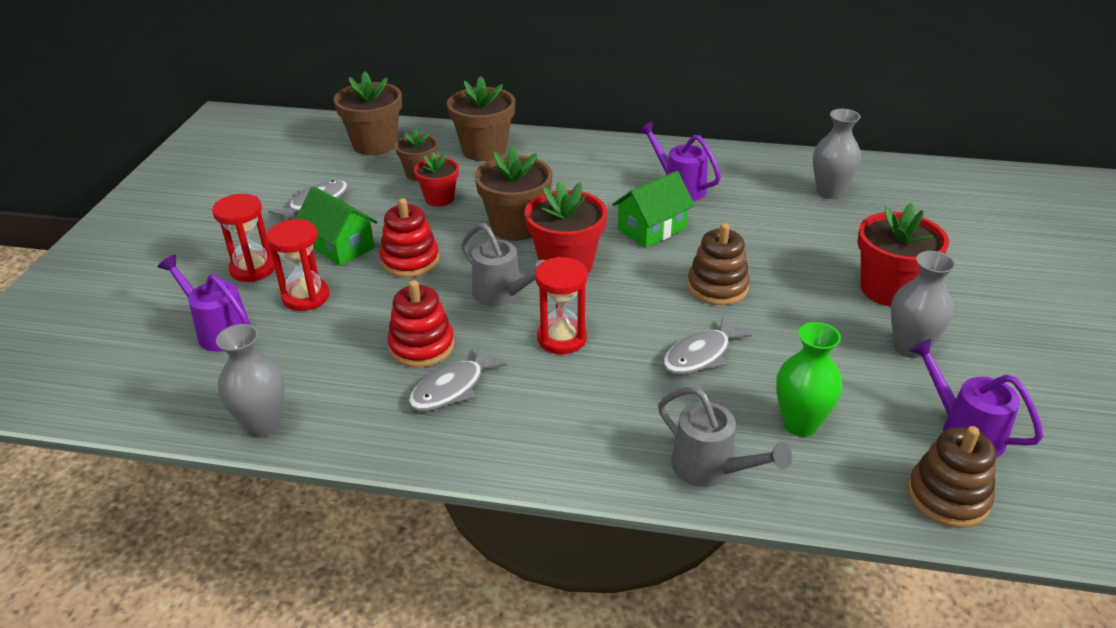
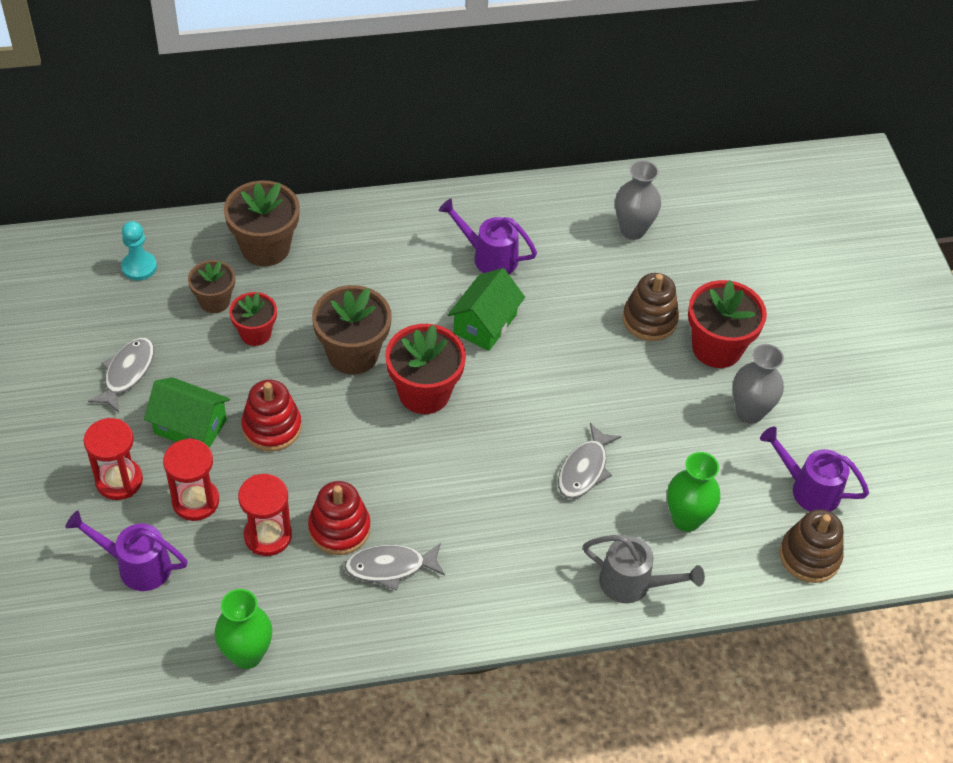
camera: 25 degrees left, 15 degrees up
(263, 425) = (247, 655): grey vase -> green vase
(374, 144) = (139, 267): brown flower pot -> turquoise pawn
(451, 388) = (390, 567): grey fish -> grey fish turned 60 degrees clockwise
(503, 294) = (383, 446): grey watering can -> none
(561, 338) = (459, 484): red hourglass -> red hourglass (268, 536)
(717, 287) = (571, 384): brown stacking toy -> brown stacking toy (649, 319)

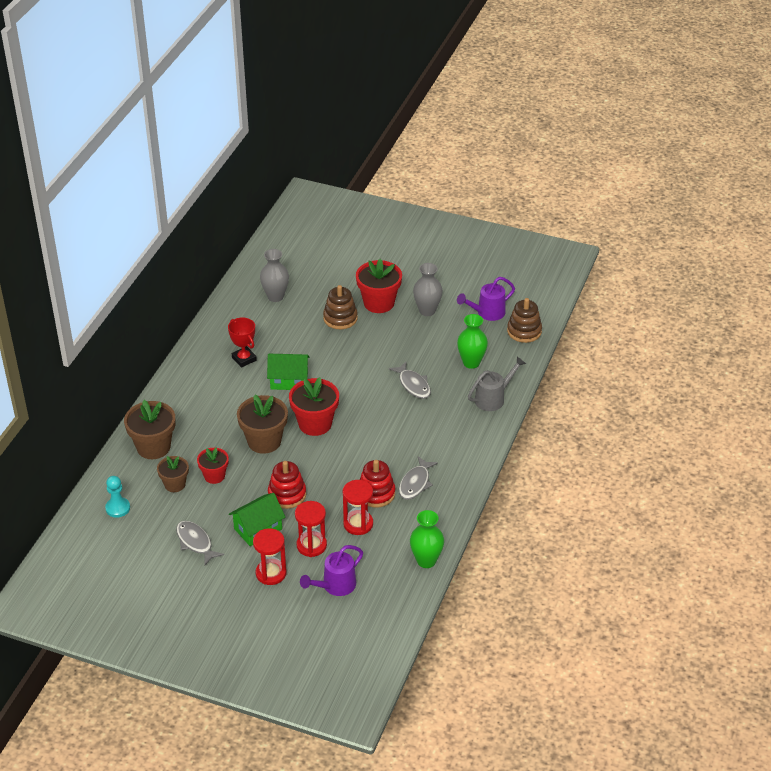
camera: 55 degrees left, 10 degrees down
(485, 324) = (289, 380): green house -> green house turned 60 degrees counterclockwise
(489, 257) = (244, 359): purple watering can -> red trophy

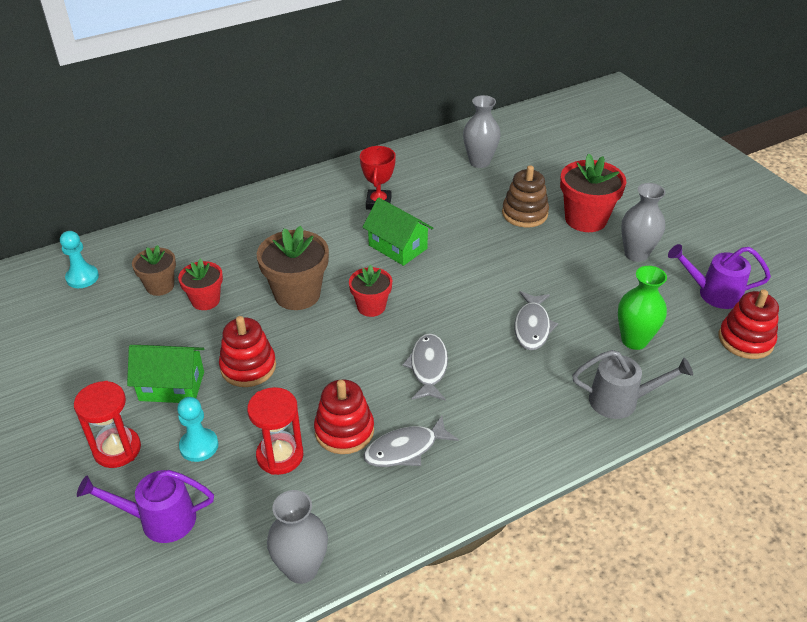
camera: 40 degrees right, 0 degrees up
(153, 447) = (190, 239): brown flower pot -> none
(195, 542) = (97, 359): grey fish -> grey fish (428, 367)
(311, 545) = (199, 446): red hourglass -> turquoise pawn
(315, 424) = (371, 307): red flower pot -> red flower pot, size x0.61
(426, 561) = (301, 569): green vase -> grey vase
(524, 331) = (745, 340): brown stacking toy -> red stacking toy

